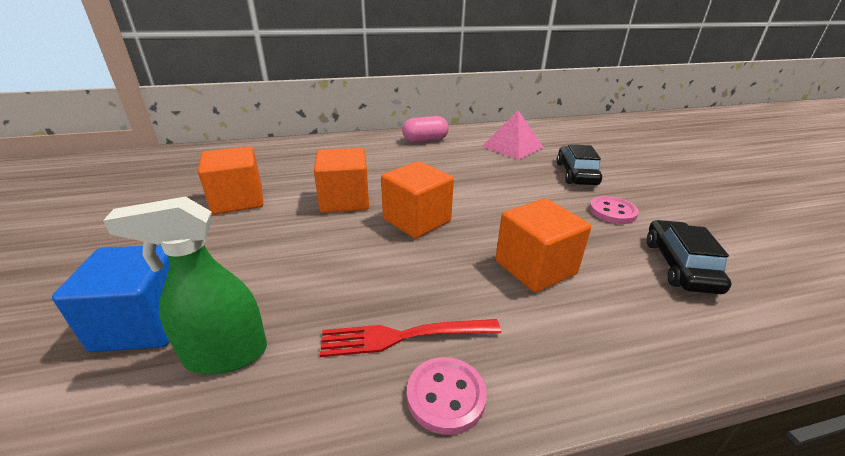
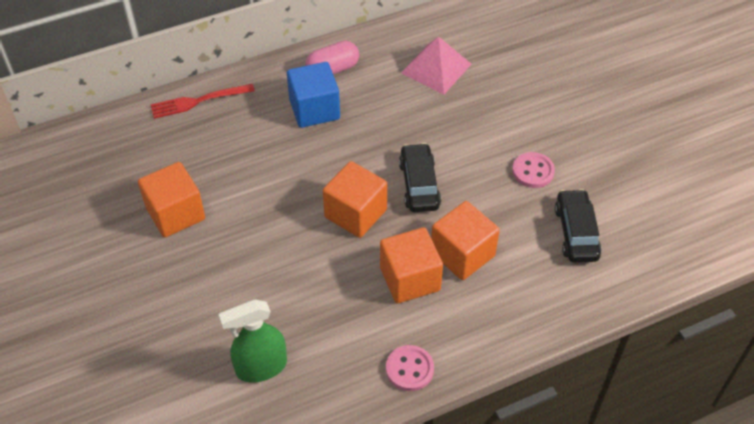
camera: 10 degrees left, 20 degrees up
(145, 323) = (189, 354): blue cube -> blue cube (314, 109)
(344, 200) = (279, 196): orange cube -> orange cube (410, 279)
(404, 336) = (374, 333): red fork -> red fork (198, 101)
(576, 174) = (504, 113): black car -> black car (419, 184)

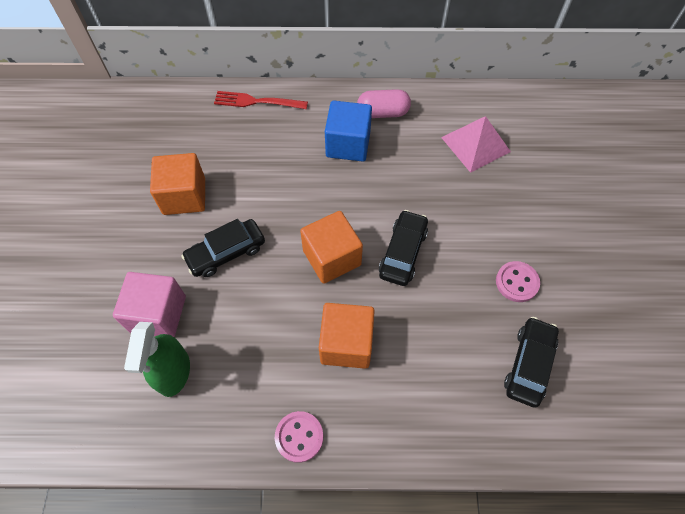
camera: 25 degrees right, 10 degrees up
(214, 325) = (158, 314): none -> pink cube
(250, 247) = (226, 252): none -> black car
(261, 367) = (174, 372): green spray bottle -> green spray bottle turned 90 degrees counterclockwise
(462, 254) = (407, 340): orange cube -> none

